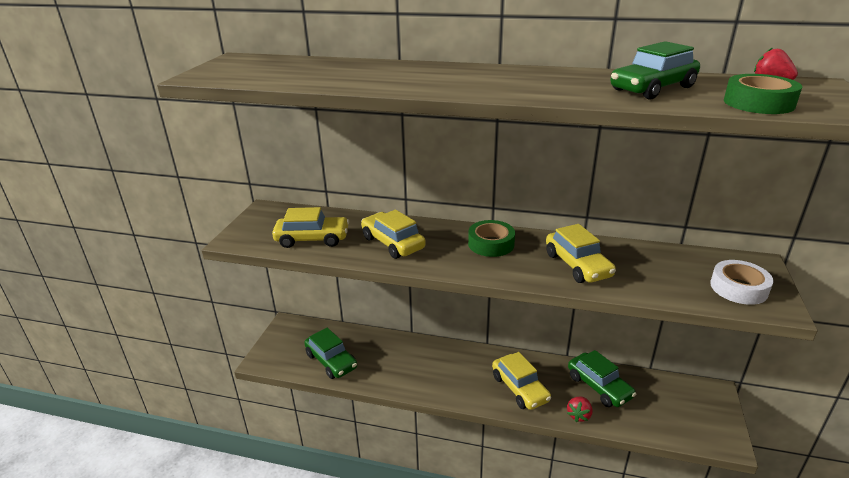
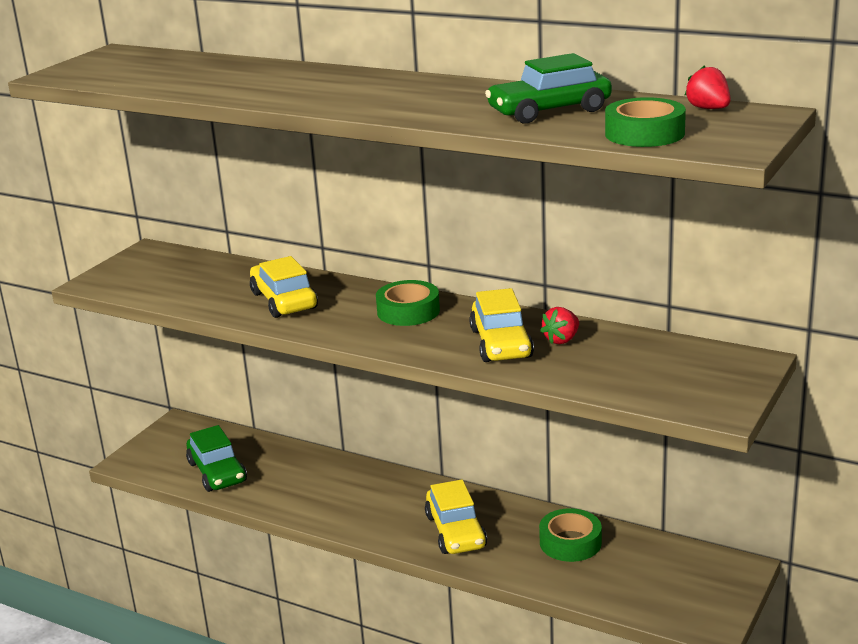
camera: 15 degrees right, 5 degrees down
(312, 239) = (188, 289): yellow car -> none
(579, 415) = (519, 570): red strawberry -> red strawberry (561, 340)
(599, 386) = (570, 542): green car -> green tape
(738, 288) = (691, 385): white tape -> none

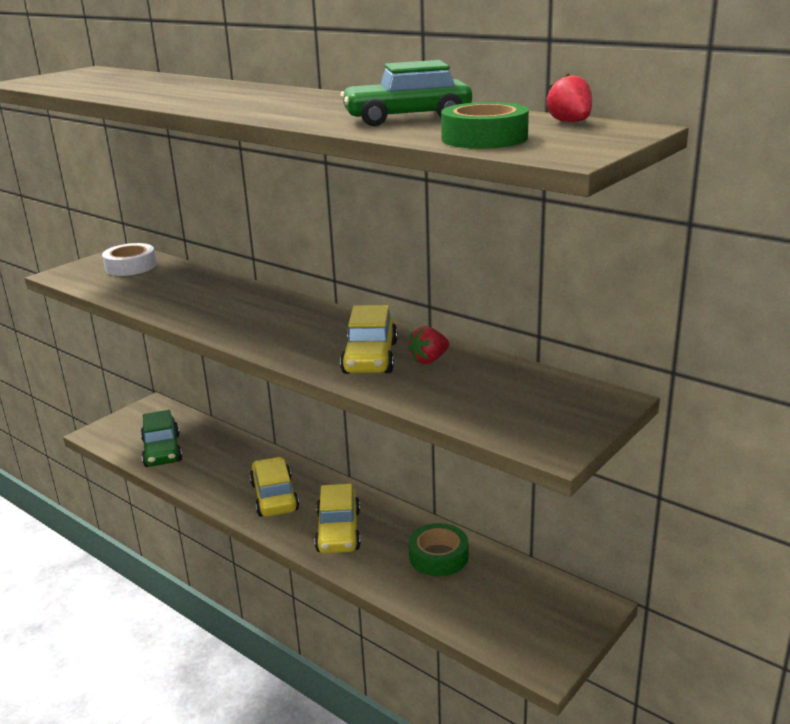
camera: 10 degrees right, 0 degrees up
(170, 267) = (130, 266): none -> white tape
(284, 301) = (203, 302): yellow car -> yellow car (274, 497)
(408, 311) = (303, 320): green tape -> none

